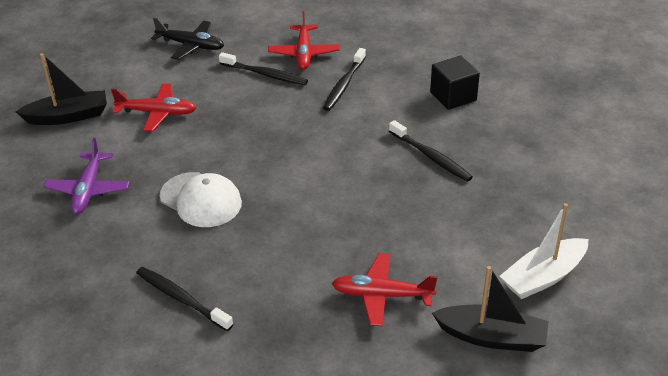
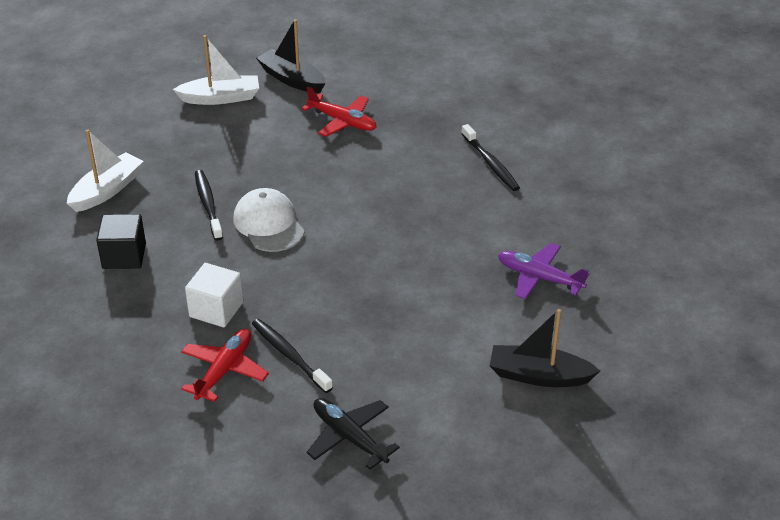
camera: 155 degrees left, 0 degrees up
(88, 190) = (539, 277): purple plane -> purple plane turned 90 degrees counterclockwise
(157, 113) = (437, 345): red plane -> none
(201, 200) = (438, 233): white cap -> white cap (269, 224)
(344, 84) = (216, 309): black toothbrush -> white cube
(531, 139) = (107, 190): none -> white boat

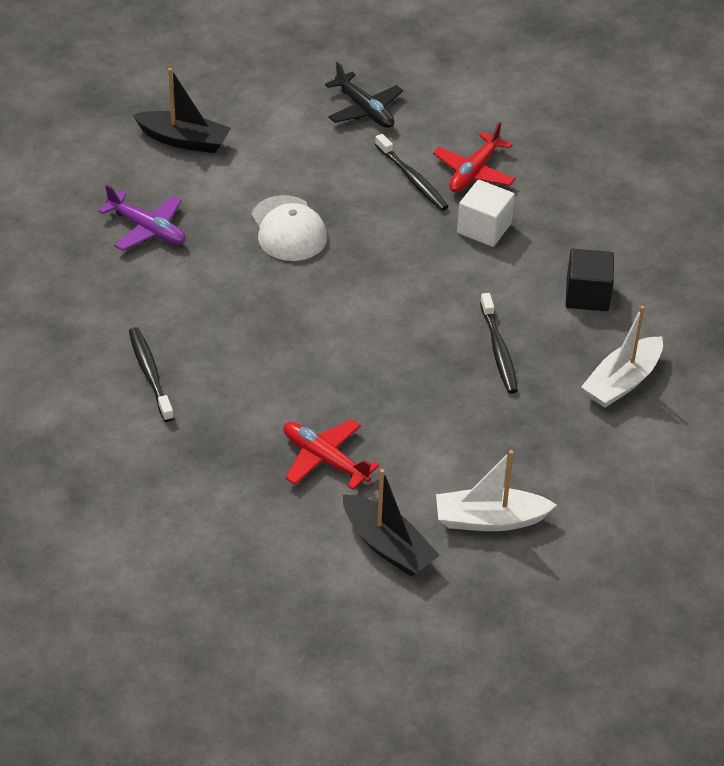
camera: 175 degrees left, 5 degrees up
(269, 224) = (428, 318): white cap -> white cap (288, 229)

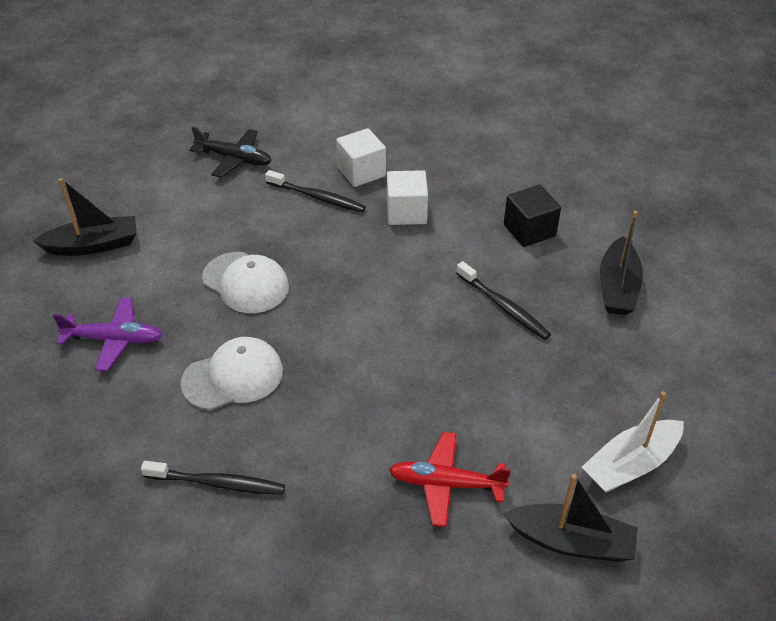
camera: 30 degrees left, 0 degrees up
(150, 374) = (217, 483): black toothbrush -> black toothbrush turned 150 degrees clockwise
(220, 301) = (233, 377): none -> white cap
(474, 172) = (361, 172): red plane -> white cube
(622, 382) = (617, 287): white boat -> black boat

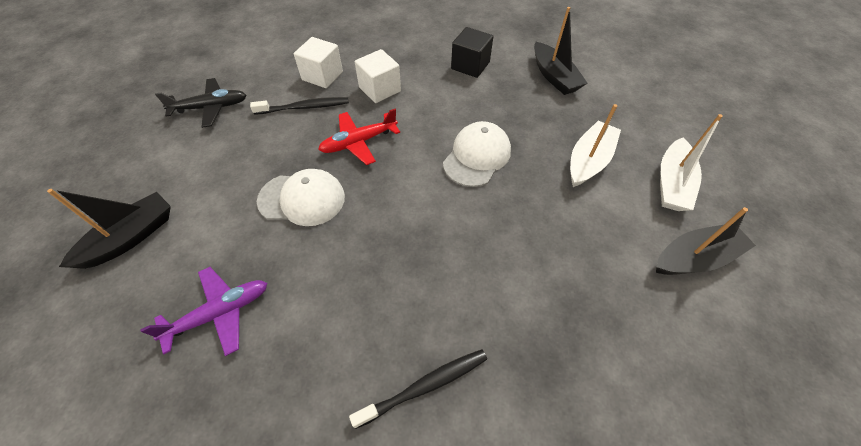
camera: 35 degrees left, 10 degrees up
(233, 377) = (357, 282): white cap -> white cap (477, 156)
(446, 484) = (586, 268): red plane -> red plane (359, 142)
(503, 306) = (501, 122): black toothbrush -> none
(559, 393) = (588, 161): none -> white boat

